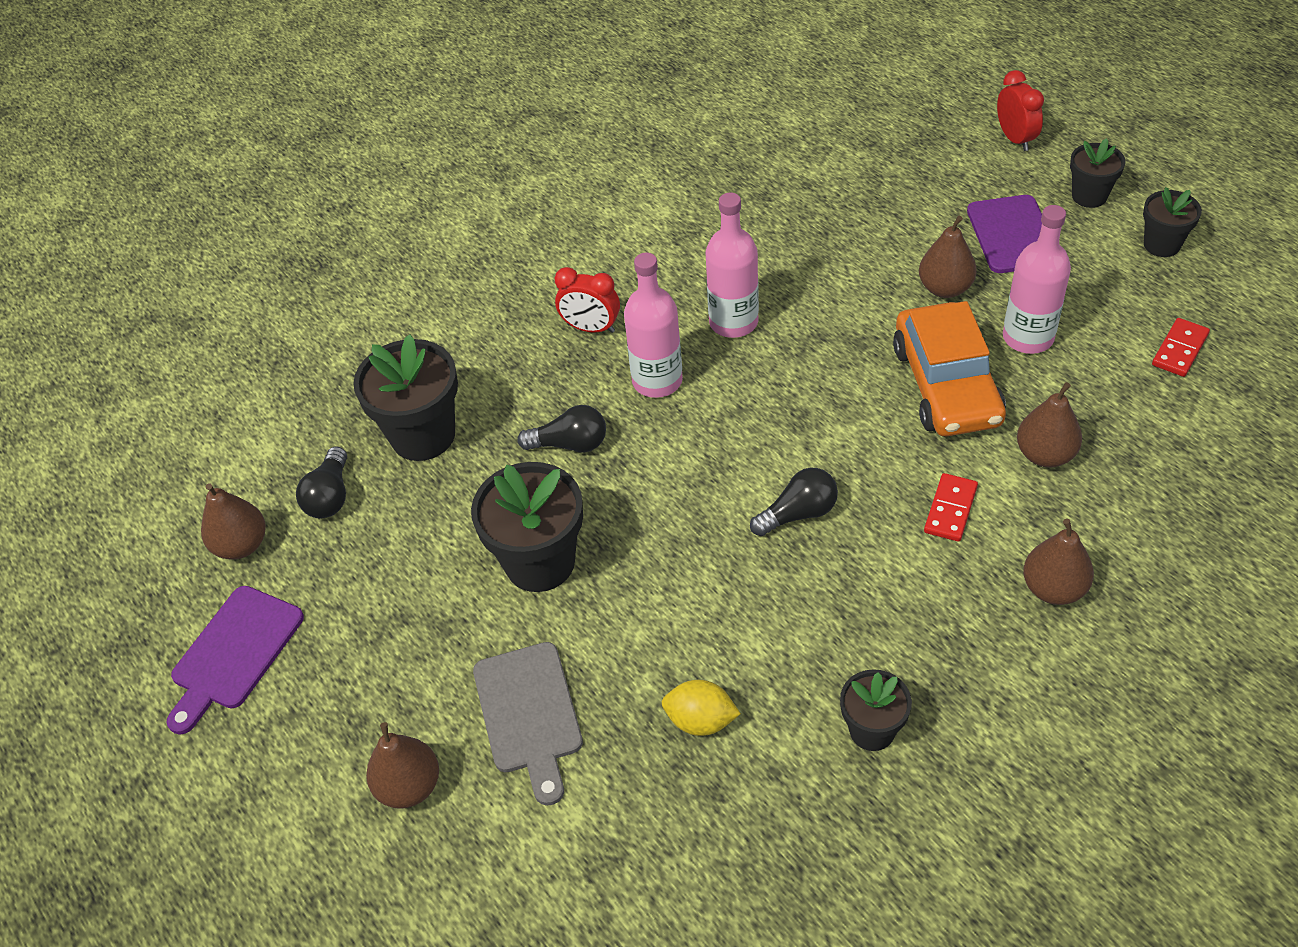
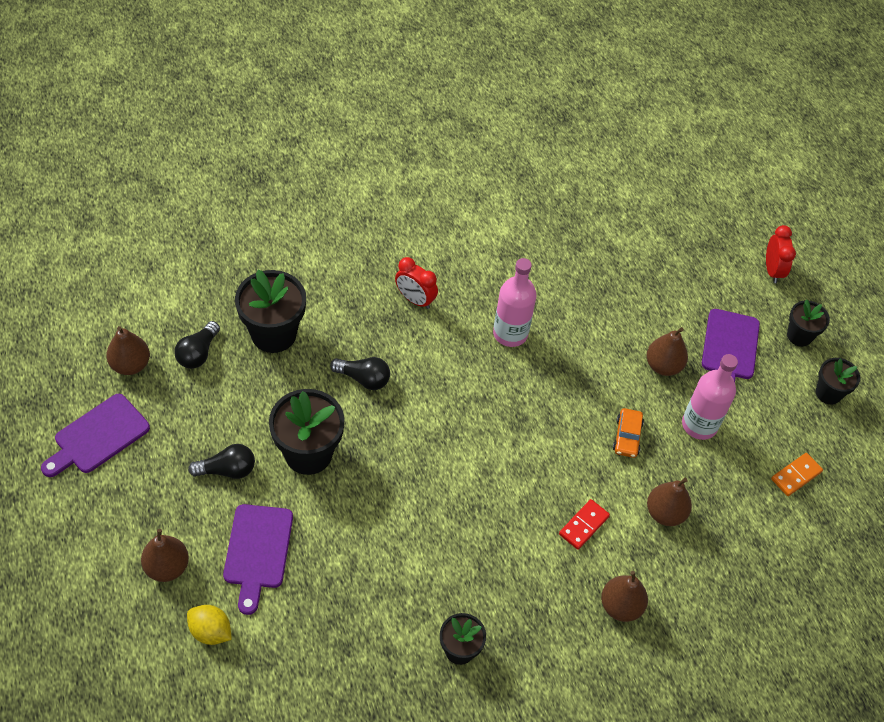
camera: 10 degrees right, 5 degrees up
(529, 714) = (257, 551): grey cutting board -> purple cutting board
(657, 381) = (440, 356): pink bottle -> none
(700, 720) = (359, 599): yellow lemon -> yellow lemon (210, 631)
(798, 513) = (485, 487): black light bulb -> black light bulb (227, 470)
(946, 385) = (627, 437): orange car -> orange car, size x0.46
(1179, 349) = (796, 475): red domino -> orange domino

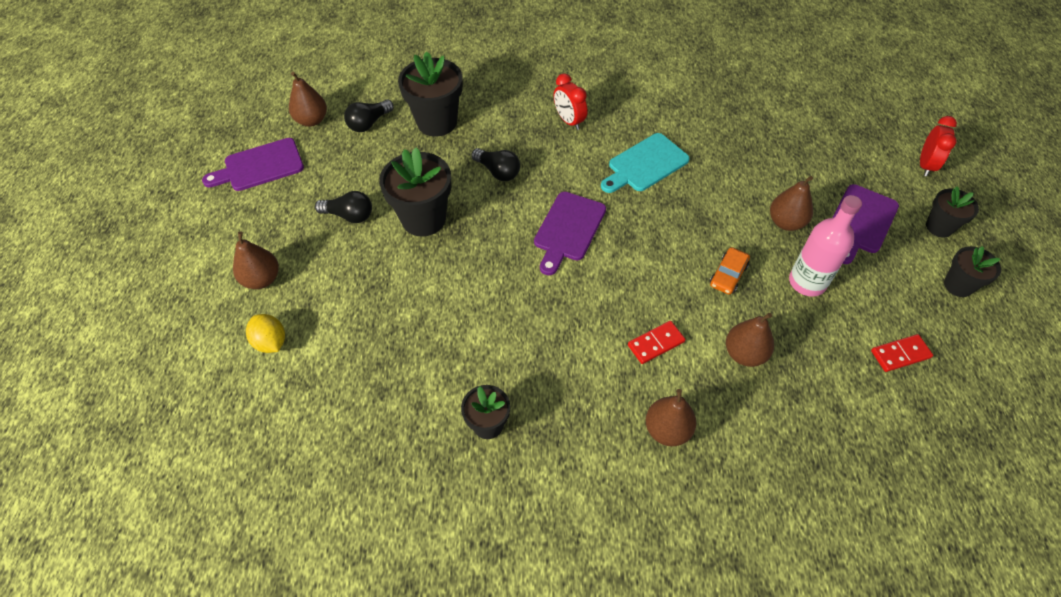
camera: 25 degrees right, 0 degrees up
(257, 551) = (343, 286): purple cutting board -> purple cutting board (568, 229)
(510, 333) = (645, 164): pink bottle -> turquoise cutting board
(796, 475) = (900, 354): orange domino -> red domino

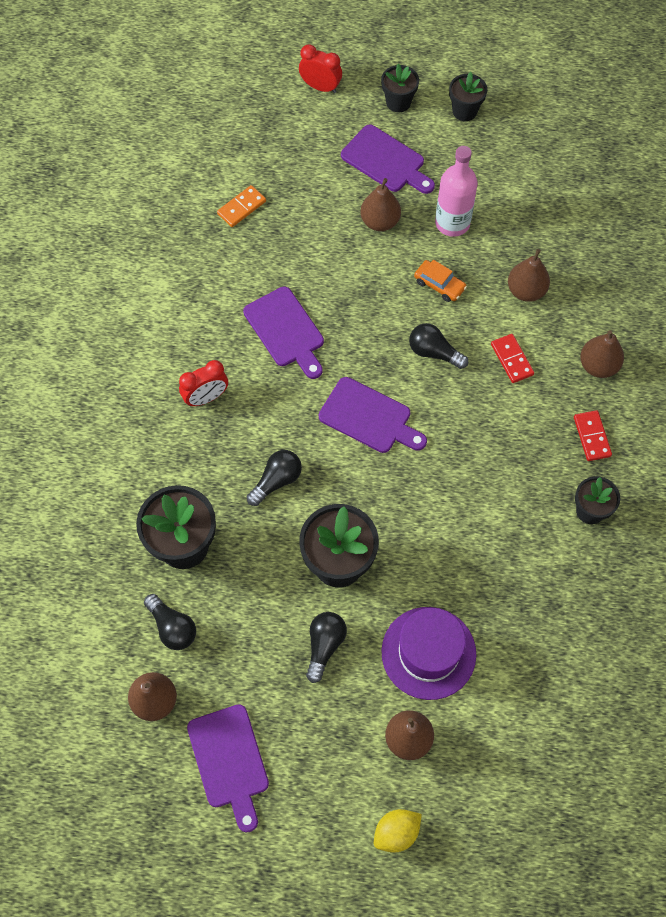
camera: 85 degrees left, 10 degrees up
(271, 342) = (491, 720): yellow lemon -> yellow lemon (396, 832)
(339, 289) = (428, 653): none -> purple hat
(645, 164) = (286, 331): turquoise cutting board -> purple cutting board
(648, 275) = (434, 352): none -> black light bulb
(763, 124) = (241, 208): none -> orange domino
(900, 354) = (532, 176): red domino -> red domino (591, 437)

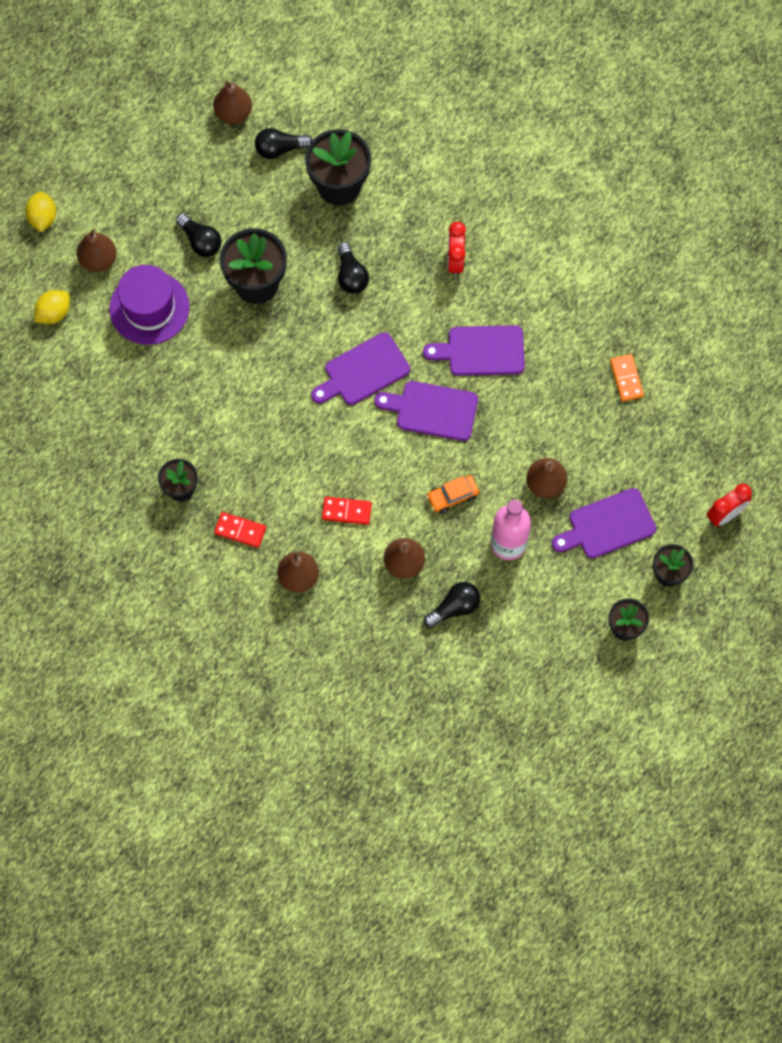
camera: 120 degrees right, 5 degrees up
(229, 761) = (160, 139): purple cutting board -> purple cutting board (432, 410)
(434, 352) = (391, 454): black light bulb -> black light bulb (454, 607)
(495, 748) = (54, 313): none -> yellow lemon

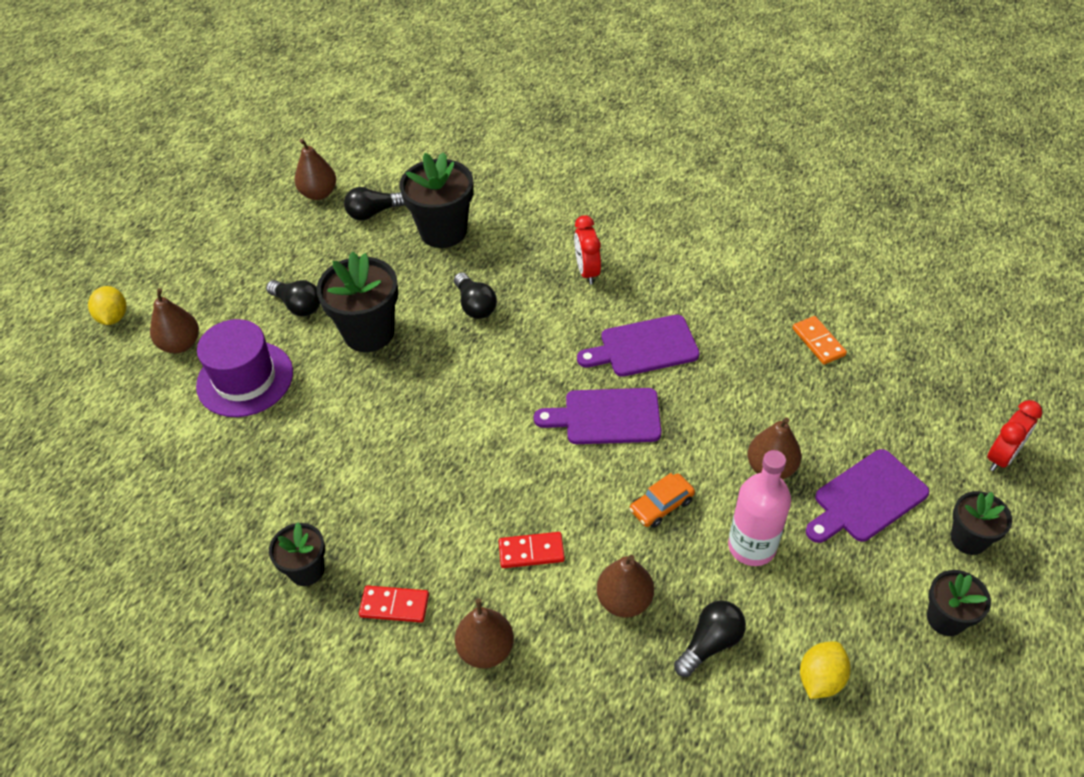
camera: 10 degrees left, 20 degrees down
(54, 313) = (128, 406): yellow lemon -> yellow lemon (820, 679)
(363, 371) = (512, 393): purple cutting board -> none

